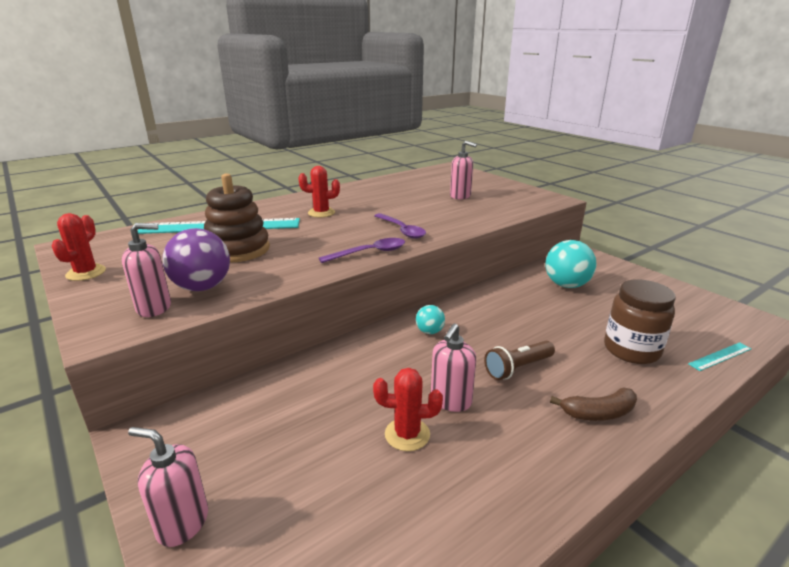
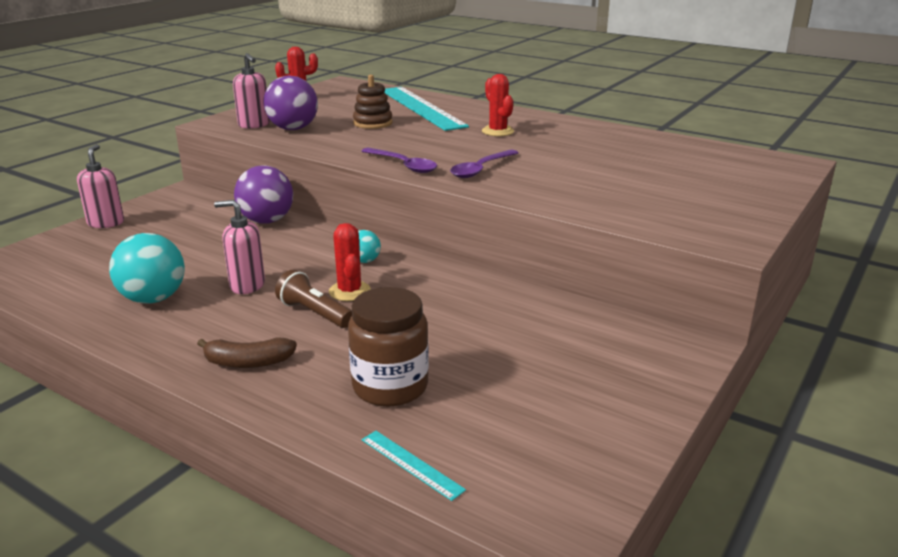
camera: 70 degrees right, 0 degrees up
(238, 249) = (372, 123): brown stacking toy -> brown stacking toy, size x0.64
(300, 374) = (266, 221): none -> purple ball
(407, 434) = (197, 273): red cactus -> red cactus (349, 291)
(460, 196) = (651, 183): pink soap dispenser -> none
(566, 285) = (552, 335): turquoise ball -> turquoise ball (153, 299)
(598, 413) = (248, 362): brown banana -> brown banana turned 60 degrees counterclockwise

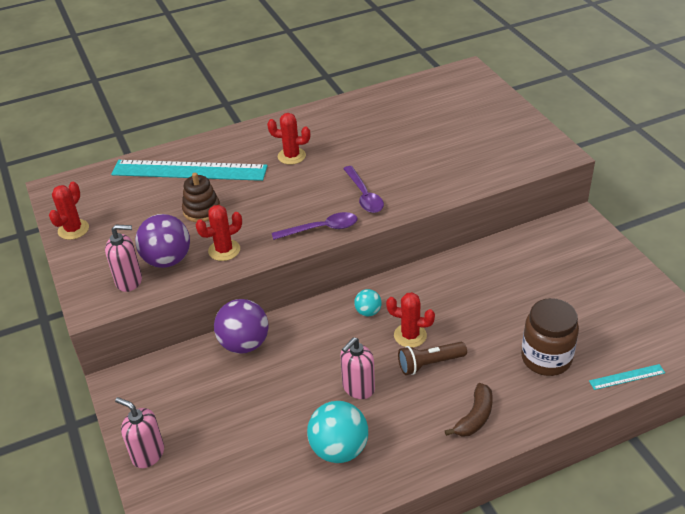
camera: 55 degrees left, 15 degrees up
(327, 141) = (224, 250): none -> red cactus

